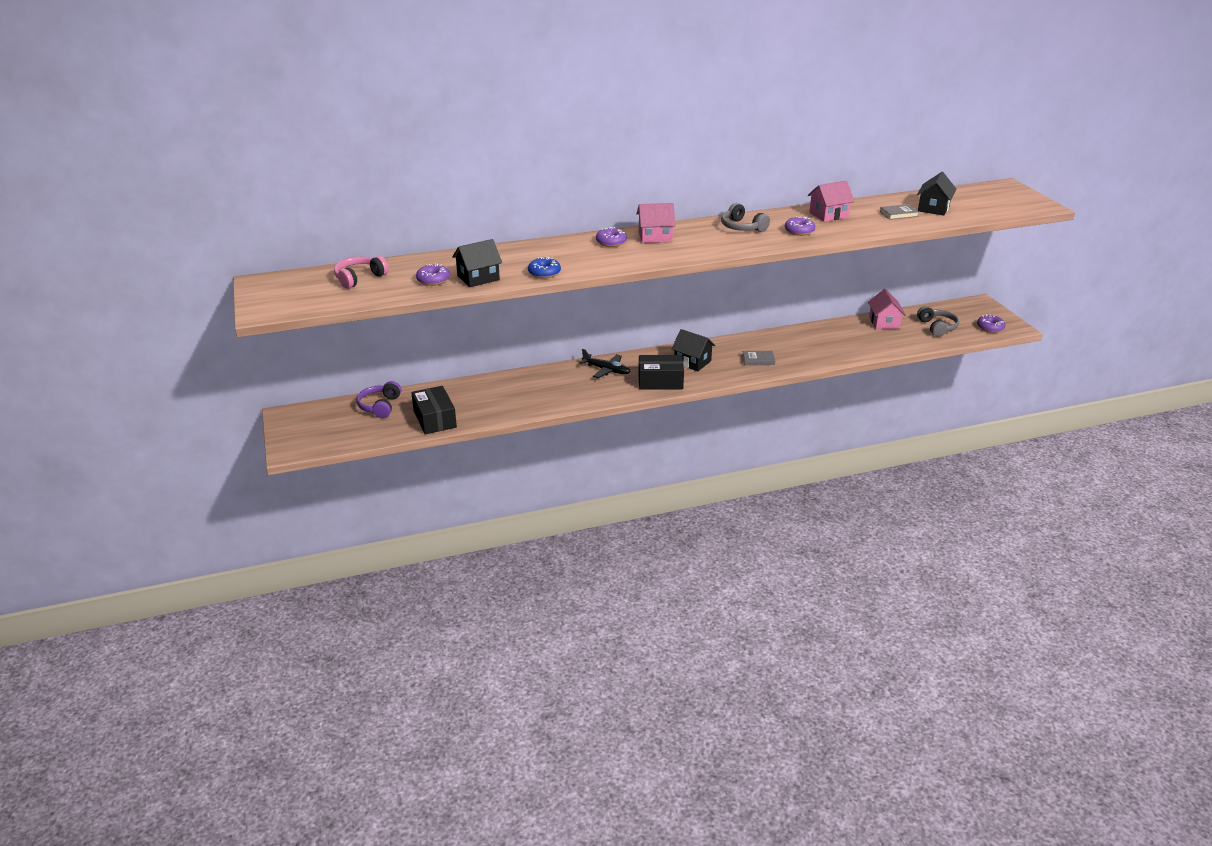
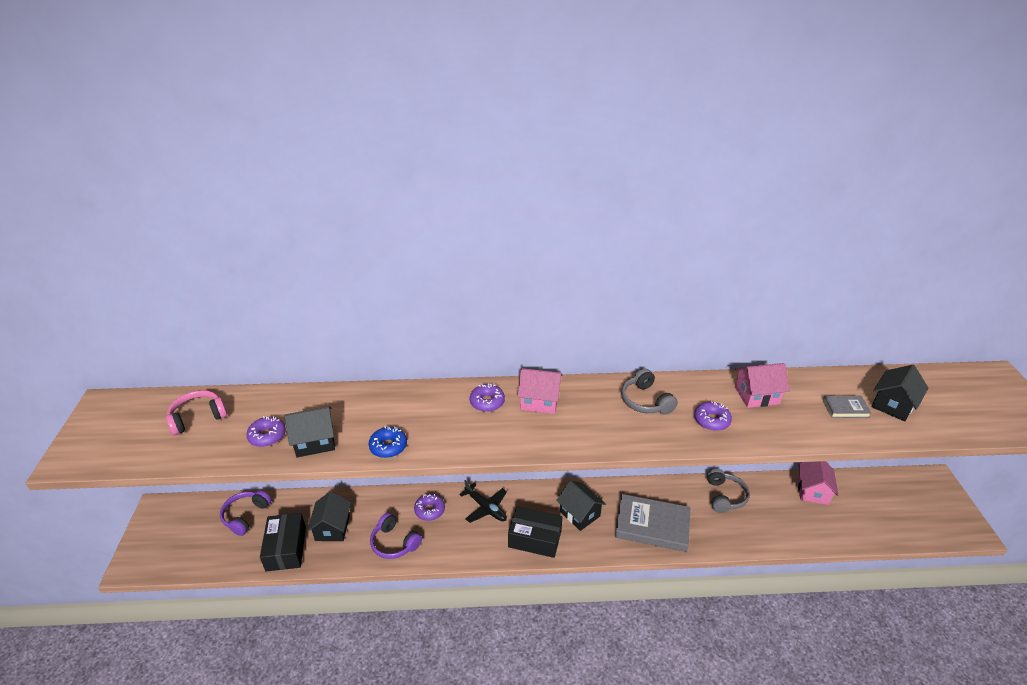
camera: 15 degrees right, 5 degrees up
(470, 401) = (332, 528): none -> black house
(535, 401) = (394, 543): none -> purple headphones
(758, 360) = (652, 525): grey book -> grey book, size x2.08
(937, 327) = (875, 512): grey headphones -> grey headphones (725, 496)
(990, 327) = (940, 525): purple donut -> purple donut (429, 510)

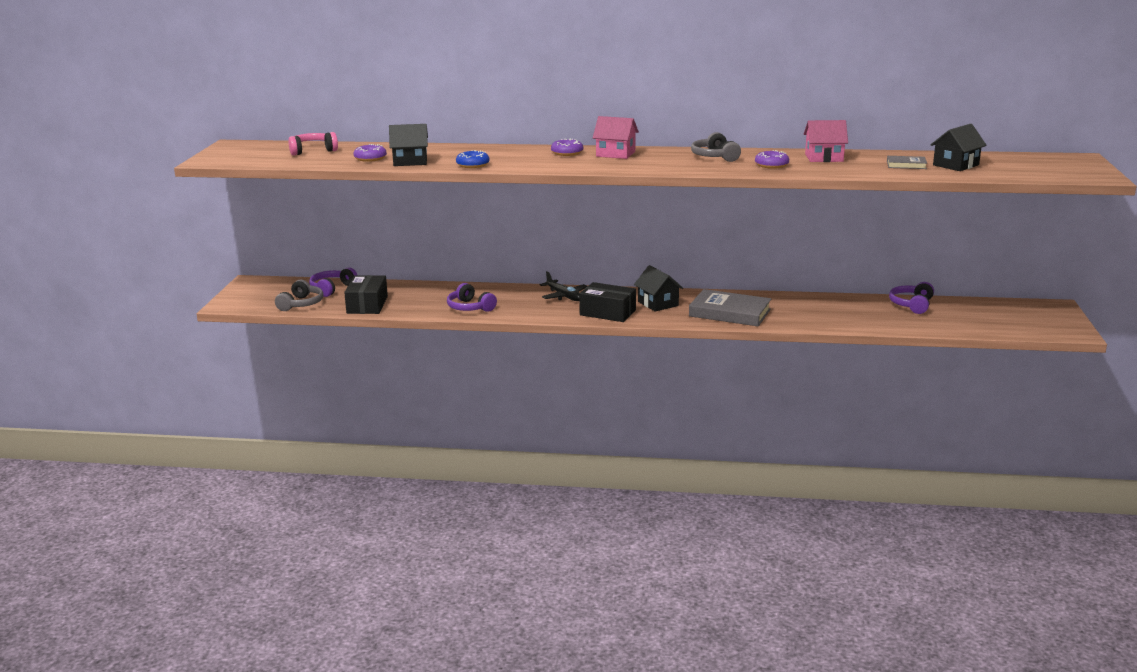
camera: 10 degrees right, 15 degrees down
(332, 528) = (412, 298): black house -> none
(429, 510) = (508, 295): purple donut -> none
(725, 496) = (814, 303): grey headphones -> grey headphones (301, 304)
(812, 491) = (912, 305): pink house -> purple headphones

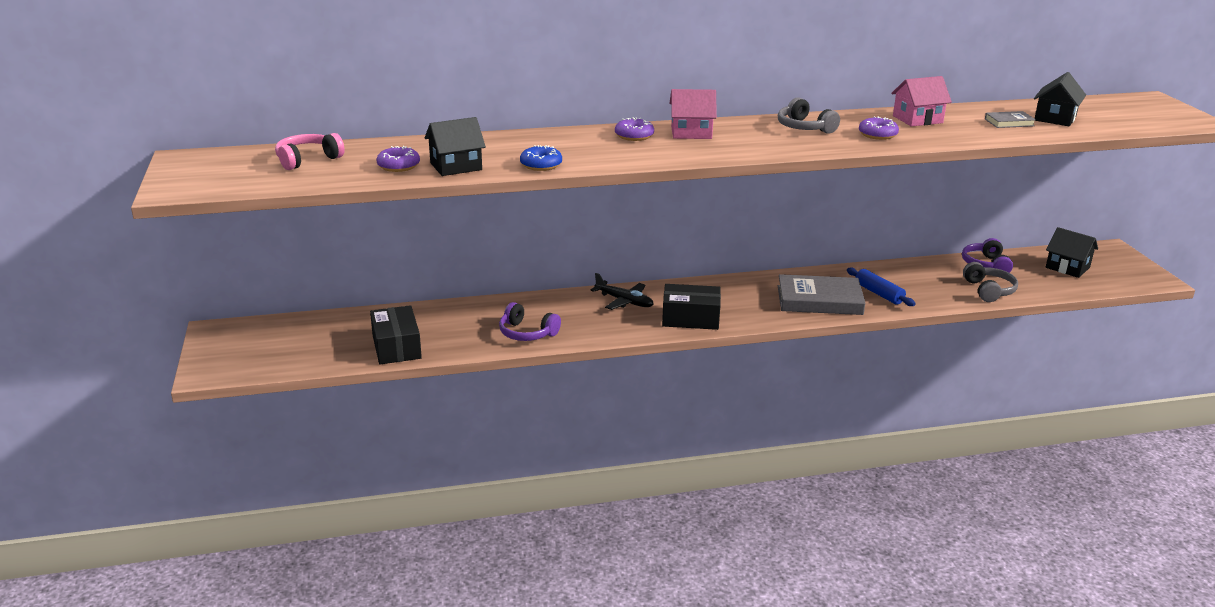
camera: 20 degrees left, 5 degrees up
(301, 304) = (309, 357): grey headphones -> grey headphones (989, 290)
(332, 288) = (332, 327): purple headphones -> none
(658, 304) = (735, 298): black house -> black house (1067, 267)
(788, 314) = (878, 293): none -> blue rolling pin

